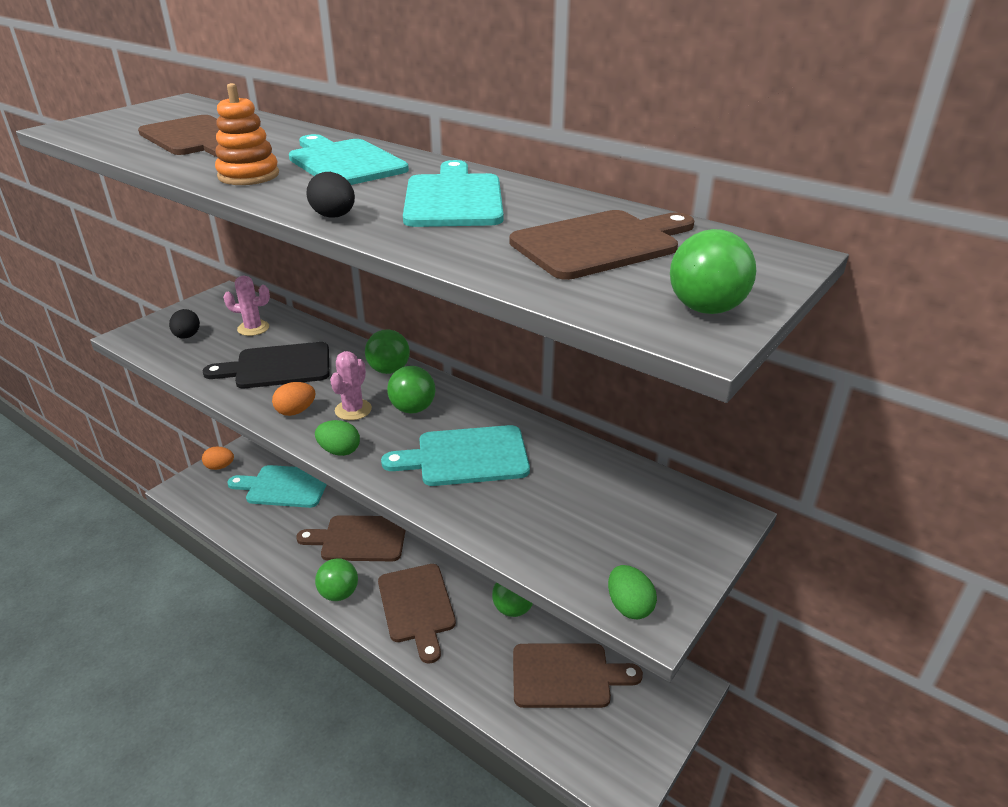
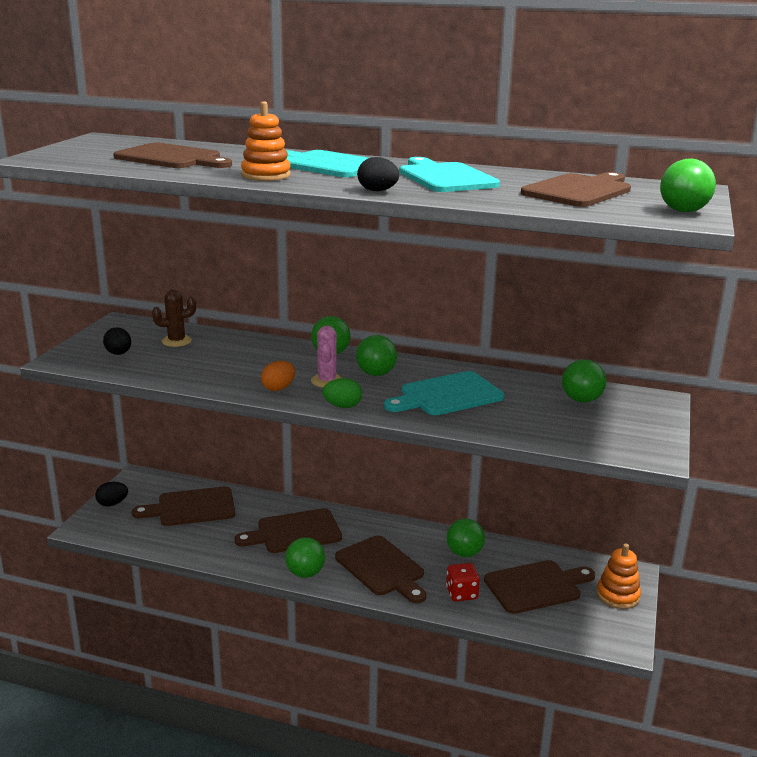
camera: 20 degrees left, 10 degrees down
(220, 467) = (112, 504): orange egg -> black egg
(253, 328) = (176, 341): pink cactus -> brown cactus
(278, 366) = (229, 363): black cutting board -> none
(284, 486) = (192, 507): turquoise cutting board -> brown cutting board
(479, 663) = (461, 593): none -> red dice
(622, 496) = (581, 400): none -> green ball
(629, 606) = (636, 453): green egg -> none
(654, 715) = (618, 595): none -> orange stacking toy

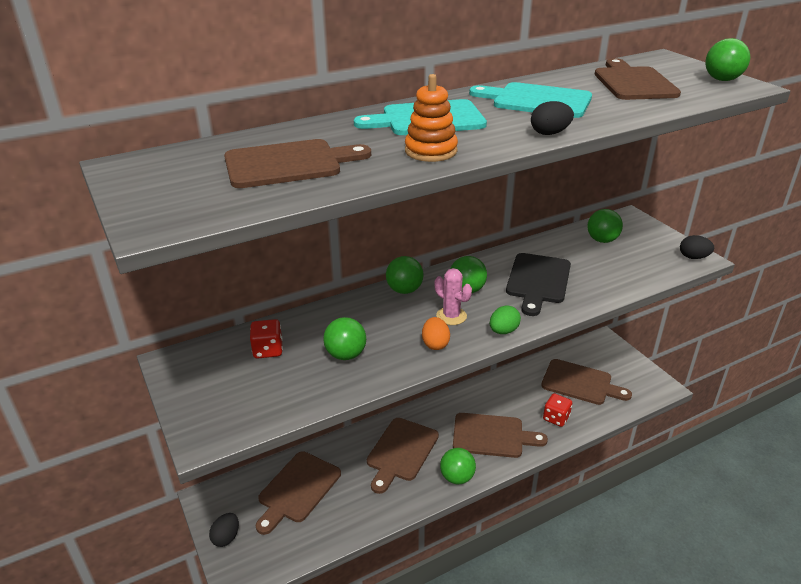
camera: 45 degrees left, 10 degrees up
(118, 354) = (245, 395): black egg -> black egg (693, 257)
(176, 341) = (268, 350): brown cactus -> red dice
(447, 395) = (538, 281): turquoise cutting board -> black cutting board
(464, 553) = (516, 389): green ball -> green ball (346, 355)
(536, 586) = (580, 383): brown cutting board -> brown cutting board turned 90 degrees clockwise
(618, 595) = (619, 359): orange stacking toy -> none

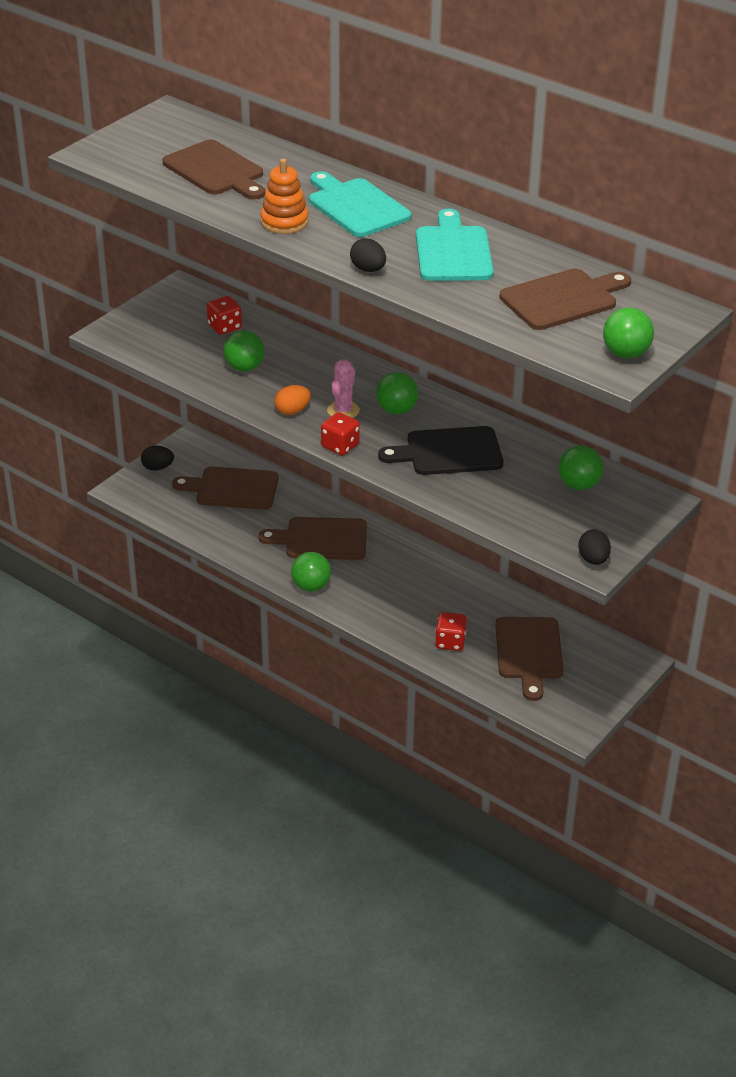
camera: 65 degrees right, 5 degrees up
(404, 290) = (367, 373): green ball -> none
(492, 436) = (387, 598): brown cutting board -> none
(503, 331) = (340, 446): green egg -> red dice

